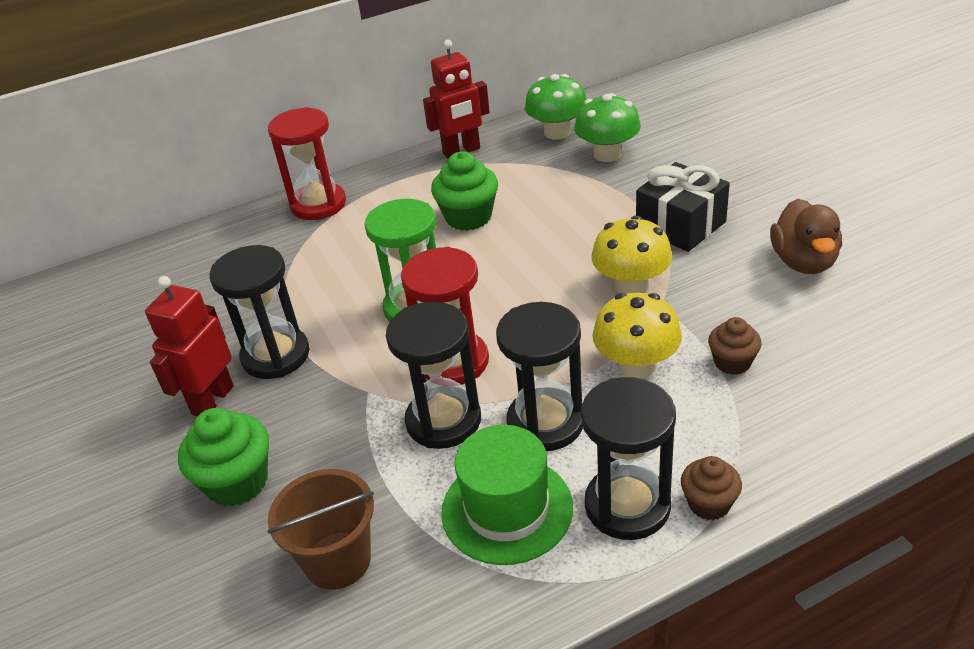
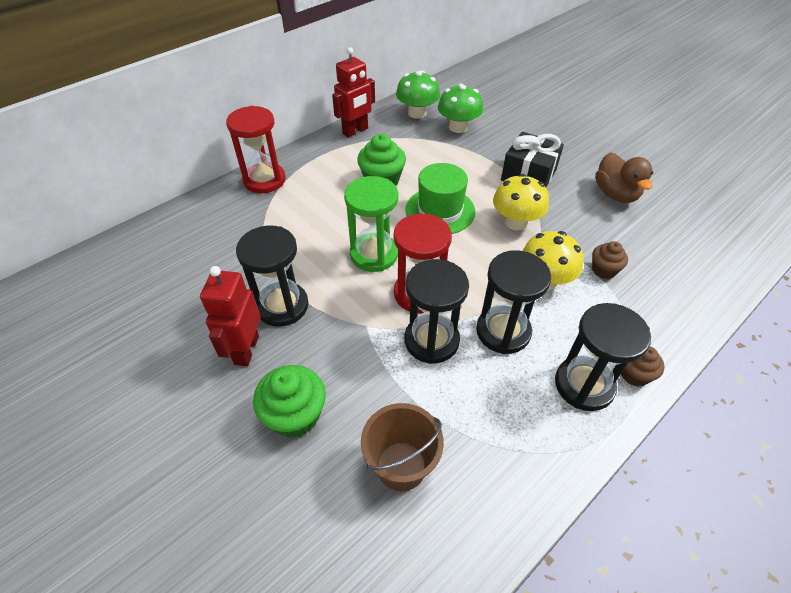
camera: 20 degrees left, 10 degrees up
(507, 509) = (505, 402): green hat -> green hat (440, 211)

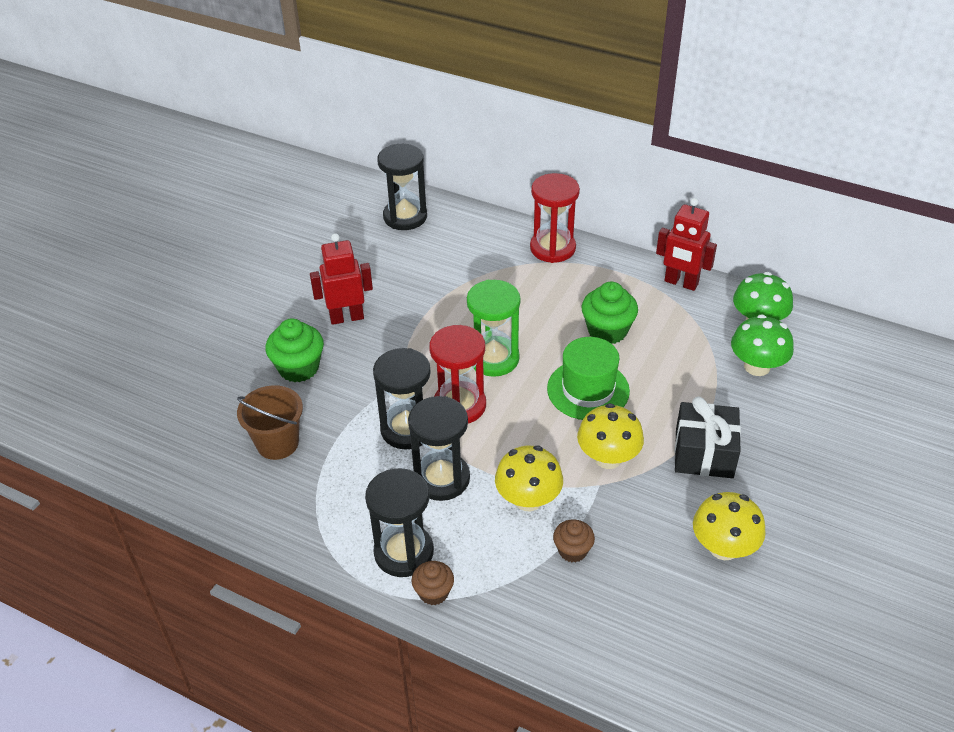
camera: 70 degrees right, 5 degrees down
(282, 306) = (400, 321): black hourglass -> black hourglass (405, 217)
(615, 194) = (723, 547): brown duck -> yellow mushroom

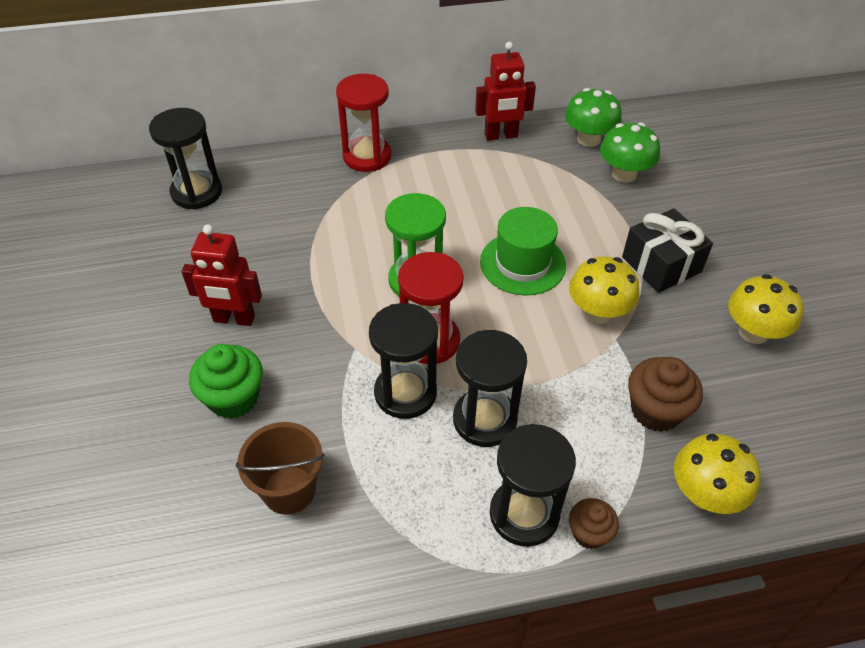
camera: 40 degrees left, 5 degrees up
(346, 317) = (234, 319): red robot -> red robot turned 120 degrees counterclockwise
(528, 499) = (575, 389): yellow mushroom -> yellow mushroom (705, 494)
(572, 550) = (656, 411): brown cupcake -> brown cupcake, size x1.63
(607, 331) = (485, 204): green cupcake -> none

